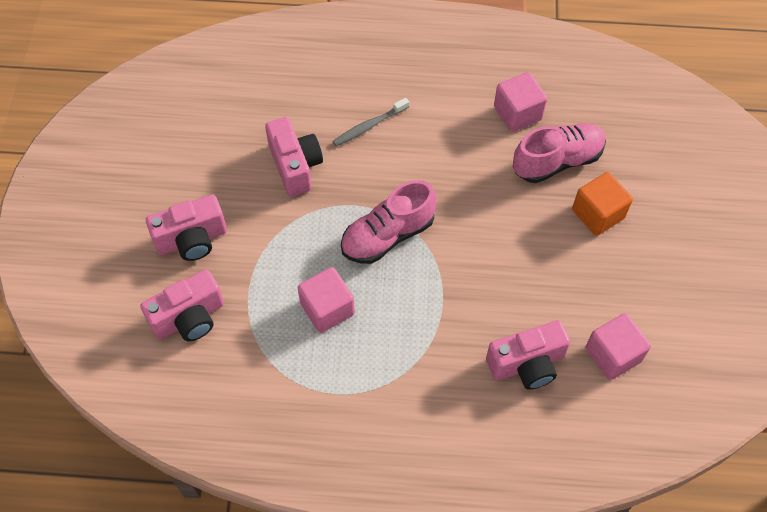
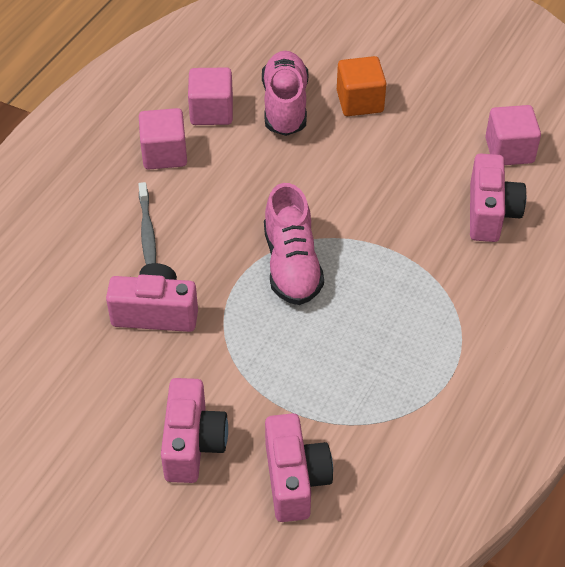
camera: 65 degrees left, 10 degrees down
(327, 309) = (350, 347): pink cube -> pink cube (164, 154)

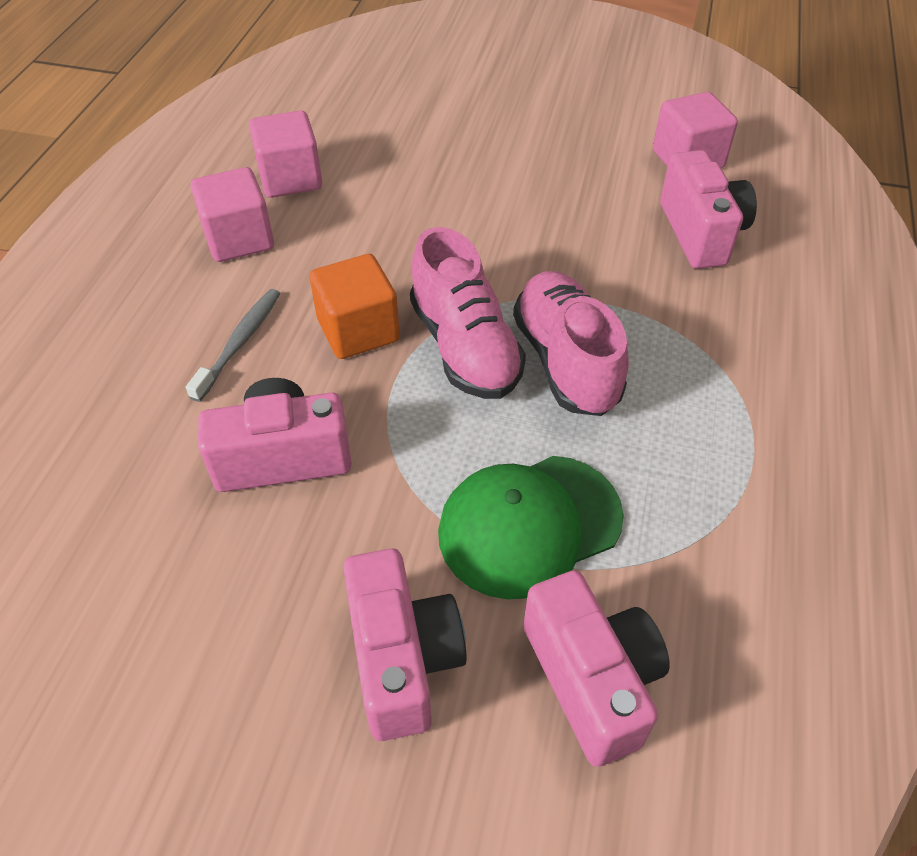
camera: 15 degrees left, 0 degrees up
(147, 231) = (240, 343): grey toothbrush -> grey toothbrush turned 135 degrees counterclockwise
(285, 105) = (386, 157): pink shoe -> pink shoe (566, 361)
(291, 387) = (529, 525): none -> green cap
(360, 101) = (480, 137): orange cube -> orange cube (358, 330)

